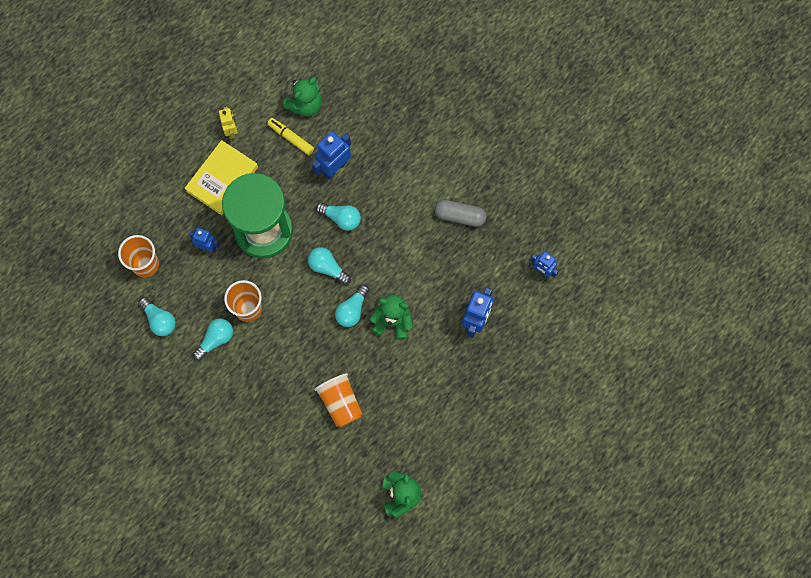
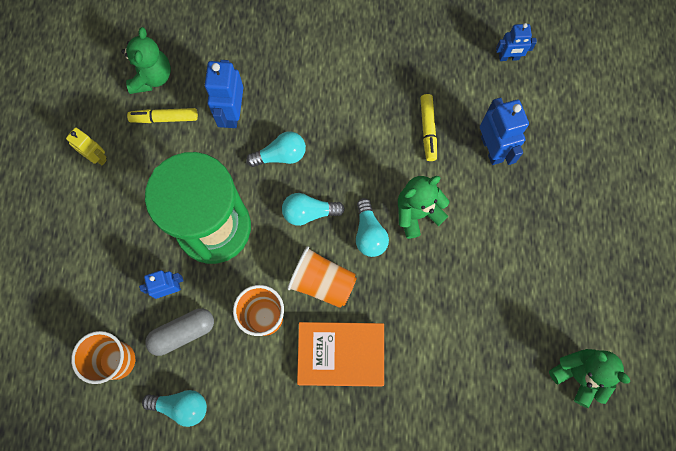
camera: 40 degrees left, 0 degrees up
(216, 339) = (258, 376): turquoise light bulb -> none
(222, 179) = (127, 210): yellow book -> none
(273, 366) = (341, 354): none -> orange book
(340, 403) = (439, 334): orange cup -> orange cup (322, 282)
(446, 275) = (427, 130): none -> yellow marker
(460, 216) = (390, 66): grey capsule -> grey capsule (183, 333)

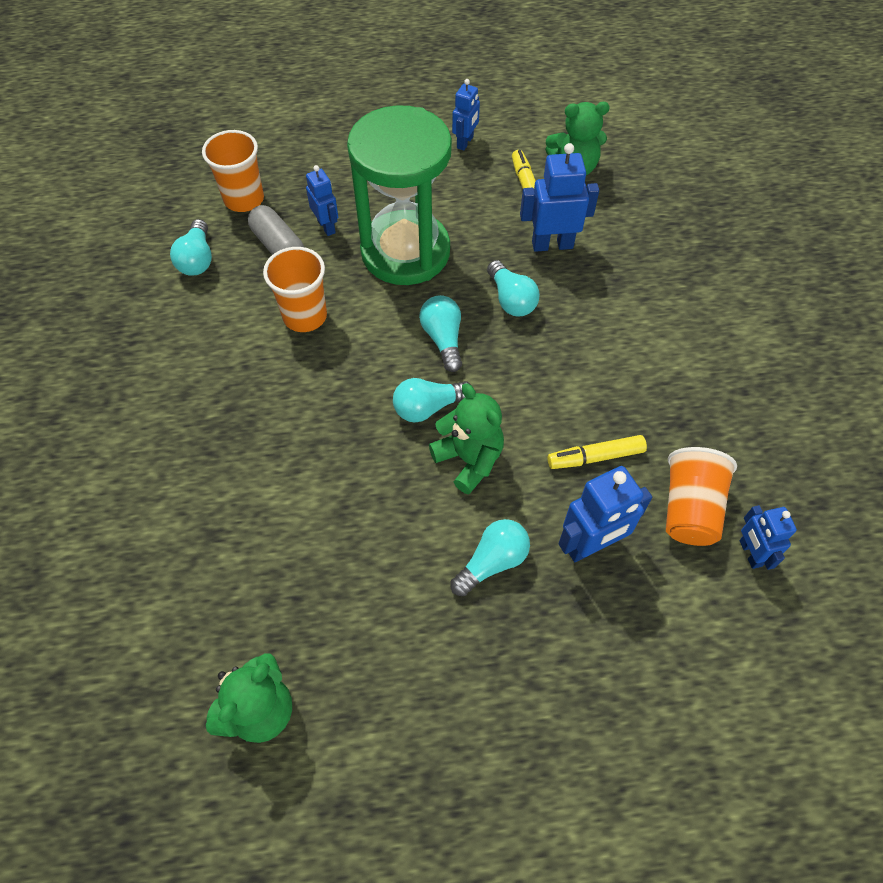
camera: 80 degrees right, 15 degrees down
(97, 157) = (465, 142): yellow robot -> blue robot
(322, 282) = (355, 366): orange cup -> orange cup (689, 509)
(341, 354) = (266, 399): orange book -> none
(496, 212) = (492, 562): none -> turquoise light bulb

